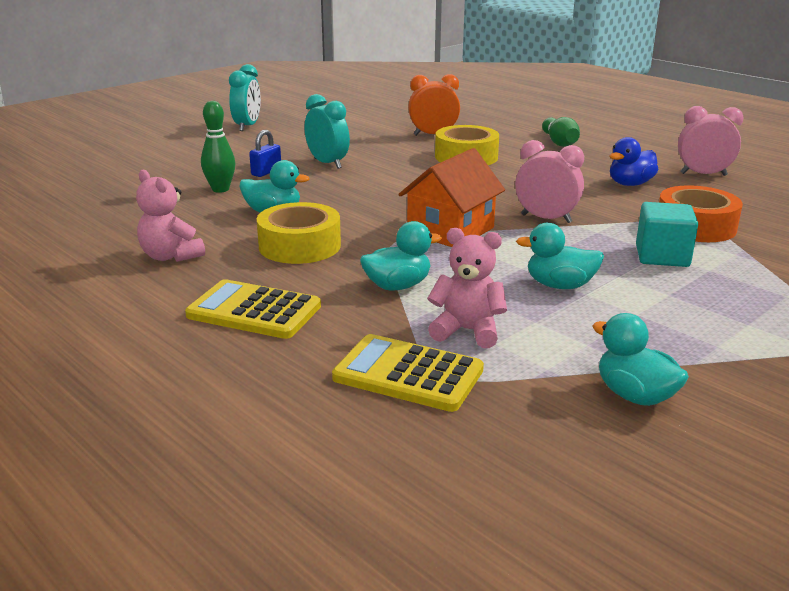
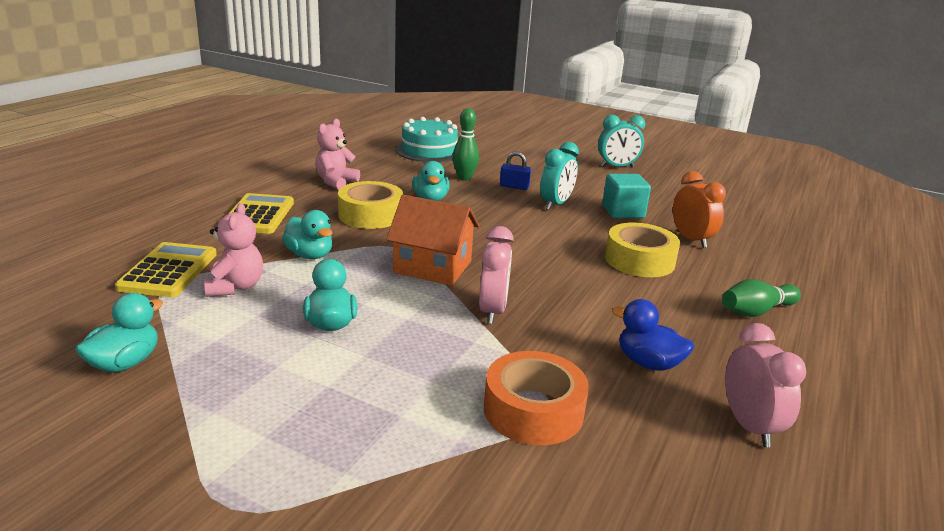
camera: 70 degrees right, 0 degrees up
(106, 195) = (429, 151): none -> turquoise cake
(662, 256) = (426, 383): turquoise cube -> turquoise cube (623, 212)

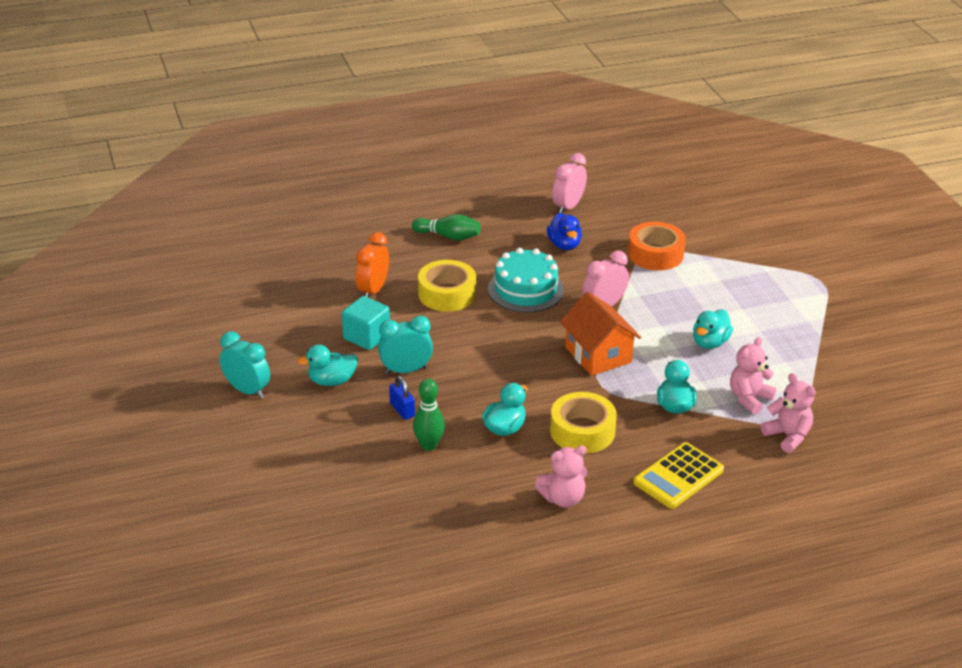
camera: 135 degrees left, 10 degrees up
(125, 363) = (842, 369): turquoise duck -> turquoise duck (332, 381)
(169, 271) = (788, 436): yellow calculator -> pink teddy bear
(429, 151) = (393, 515): turquoise cake -> turquoise cake (525, 289)

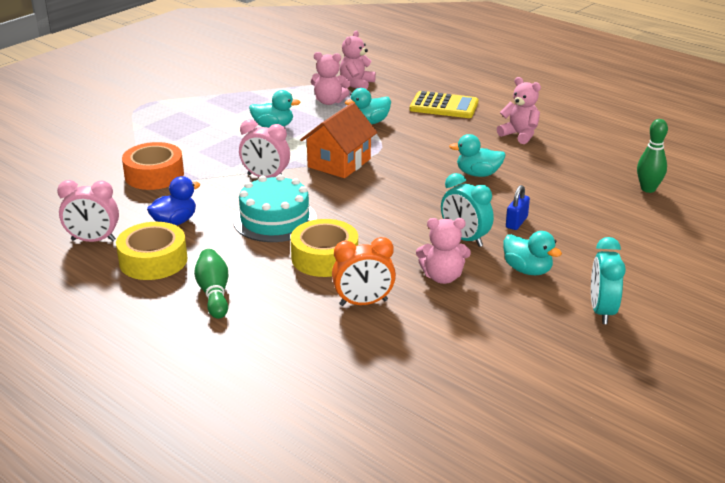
camera: 120 degrees left, 5 degrees down
(366, 336) = (442, 277): turquoise cube -> pink teddy bear
(429, 445) = (539, 197): green bowling pin -> green bowling pin (648, 189)
(582, 431) = (441, 146): yellow tape -> yellow tape (153, 260)

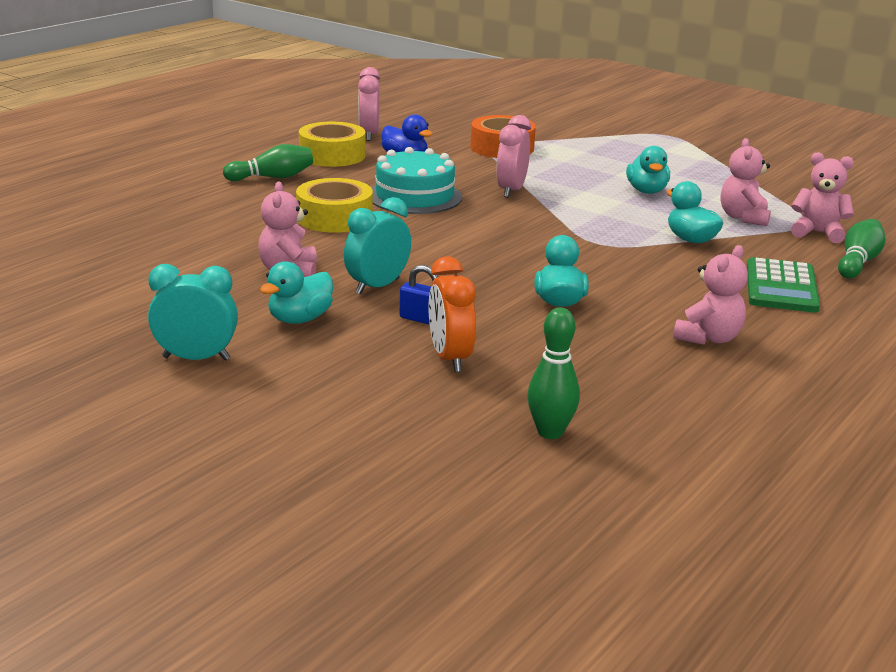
camera: 85 degrees right, 5 degrees down
(339, 163) = (561, 223): orange house -> none
(363, 303) = (243, 234): orange clock -> orange clock (449, 358)
(403, 80) = (858, 262): none -> green bowling pin
(444, 106) = (781, 287): yellow calculator -> green calculator

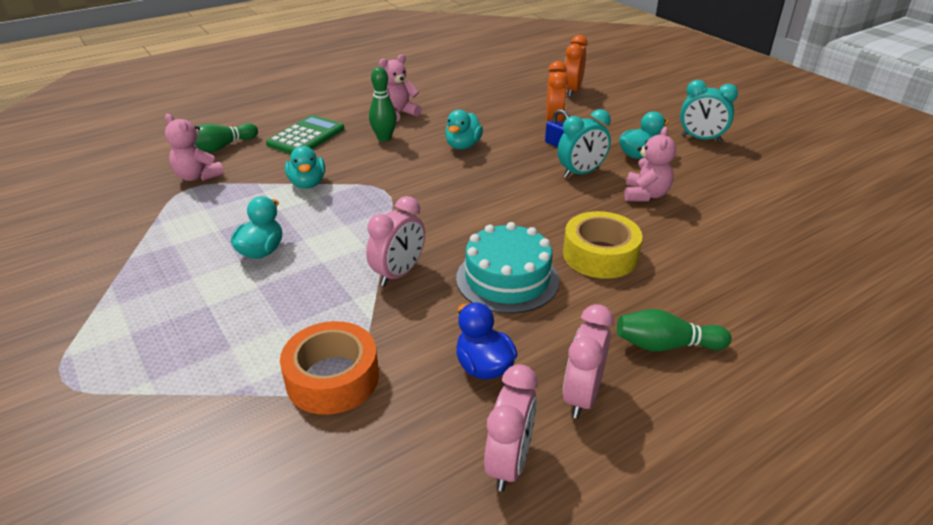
camera: 160 degrees left, 10 degrees up
(332, 155) = (582, 396): yellow tape -> pink clock
(447, 434) = (572, 91): none -> orange clock
(550, 432) = (524, 86): green bowling pin -> green bowling pin (384, 138)
(743, 218) = (228, 201): pink teddy bear -> none

